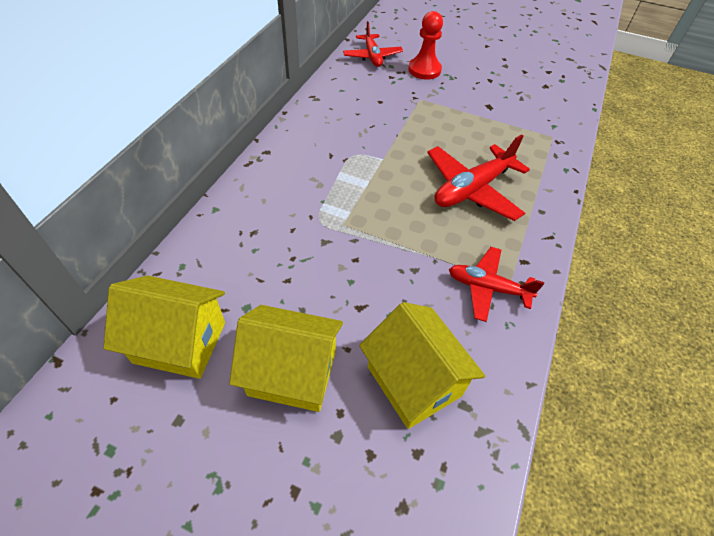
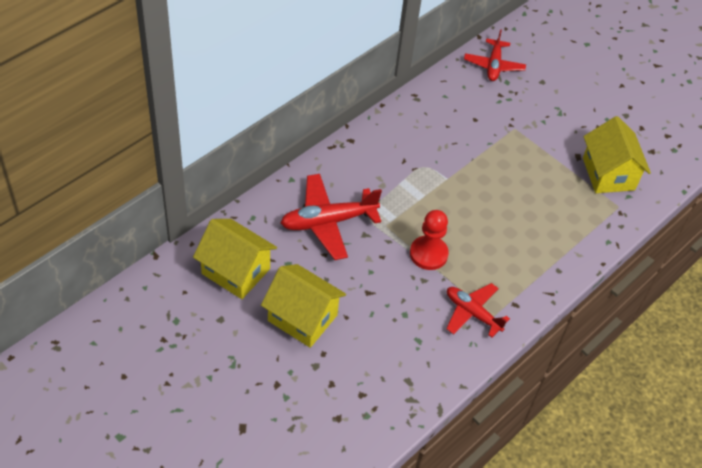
camera: 20 degrees right, 0 degrees up
(414, 381) = (382, 353): yellow house -> yellow house (608, 174)
(424, 70) = (537, 96): red pawn -> red pawn (428, 254)
(472, 189) = (510, 231): red plane -> red plane (328, 222)

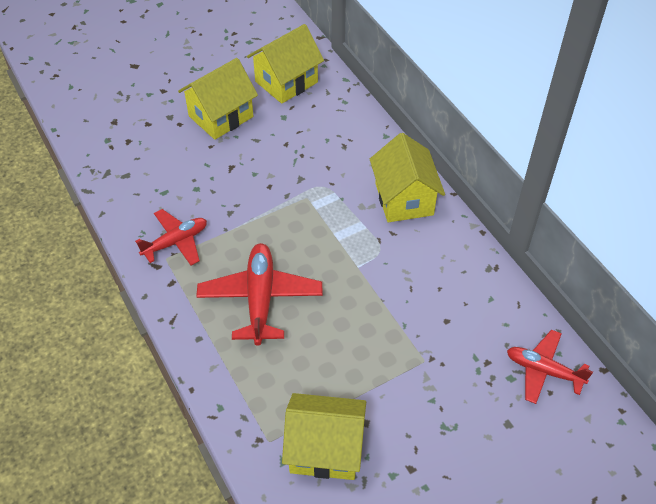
camera: 110 degrees right, 0 degrees up
(328, 222) = (324, 153): red plane -> red plane (260, 299)
(364, 157) = (404, 199): none -> yellow house
(428, 254) = (260, 224): red pawn -> none

